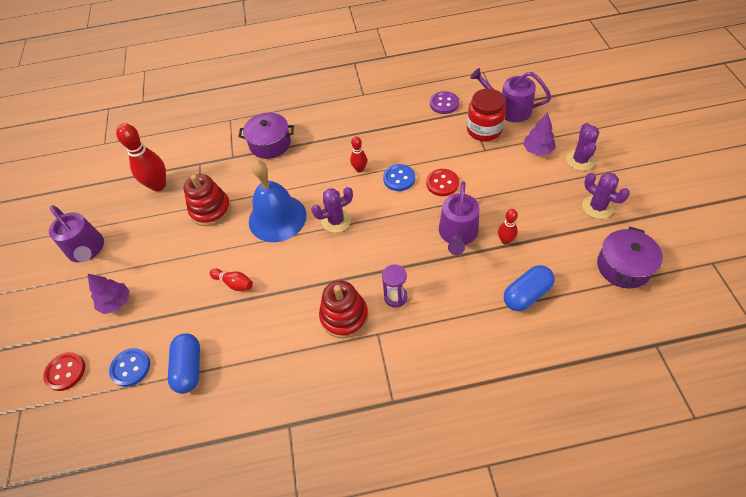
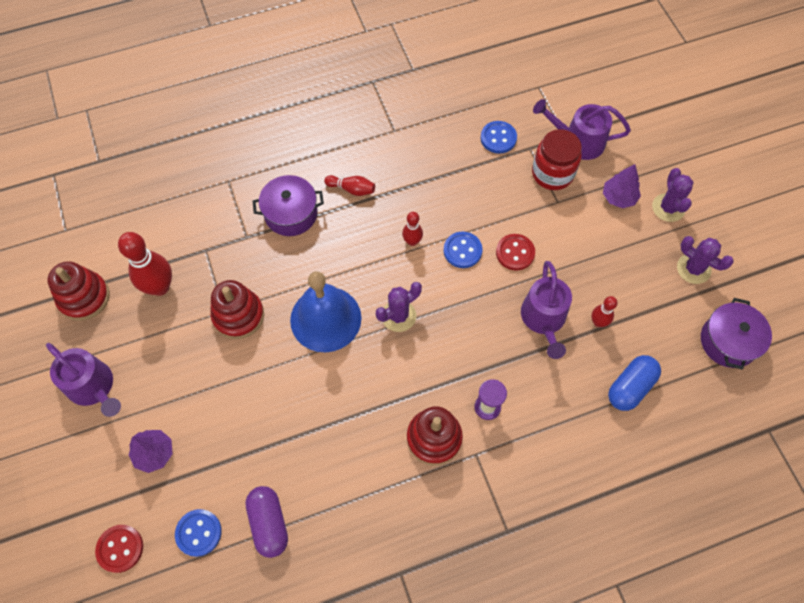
camera: 15 degrees left, 10 degrees up
(101, 188) = (84, 297): none -> red stacking toy
(189, 368) = (269, 523): blue capsule -> purple capsule
(234, 283) = (294, 412): red bowling pin -> red bowling pin (352, 189)
(444, 104) = (498, 138): purple button -> blue button

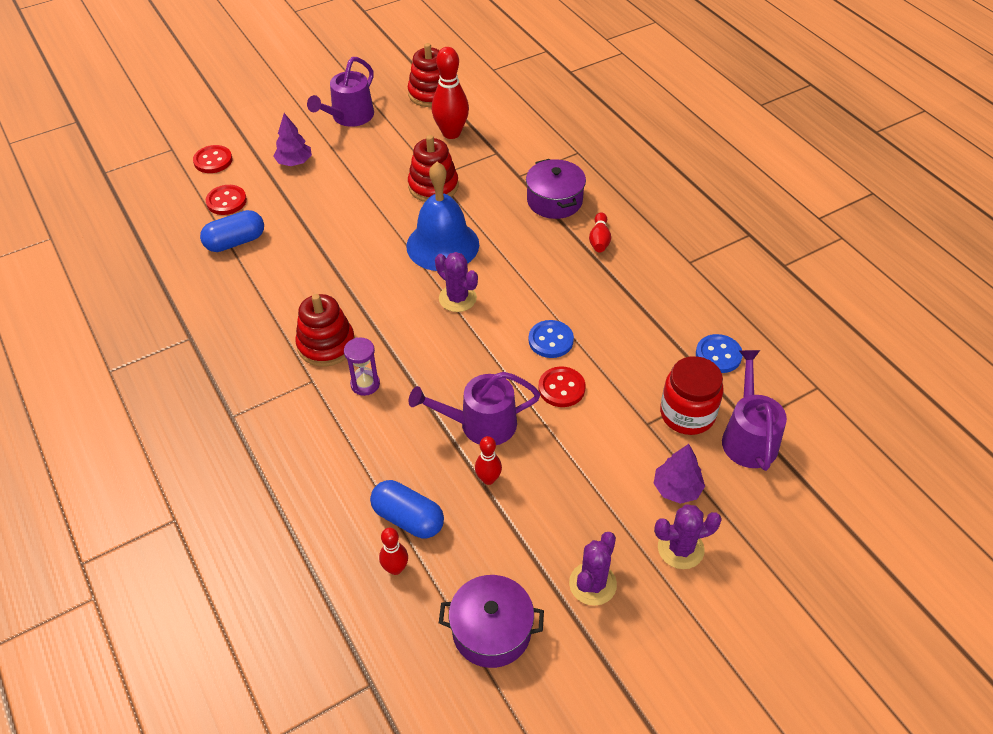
camera: 80 degrees right, 15 degrees down
(199, 533) = (226, 201): blue button -> red button
(269, 523) = (235, 242): purple capsule -> blue capsule
(412, 241) = (550, 296): red bowling pin -> red bowling pin (395, 568)

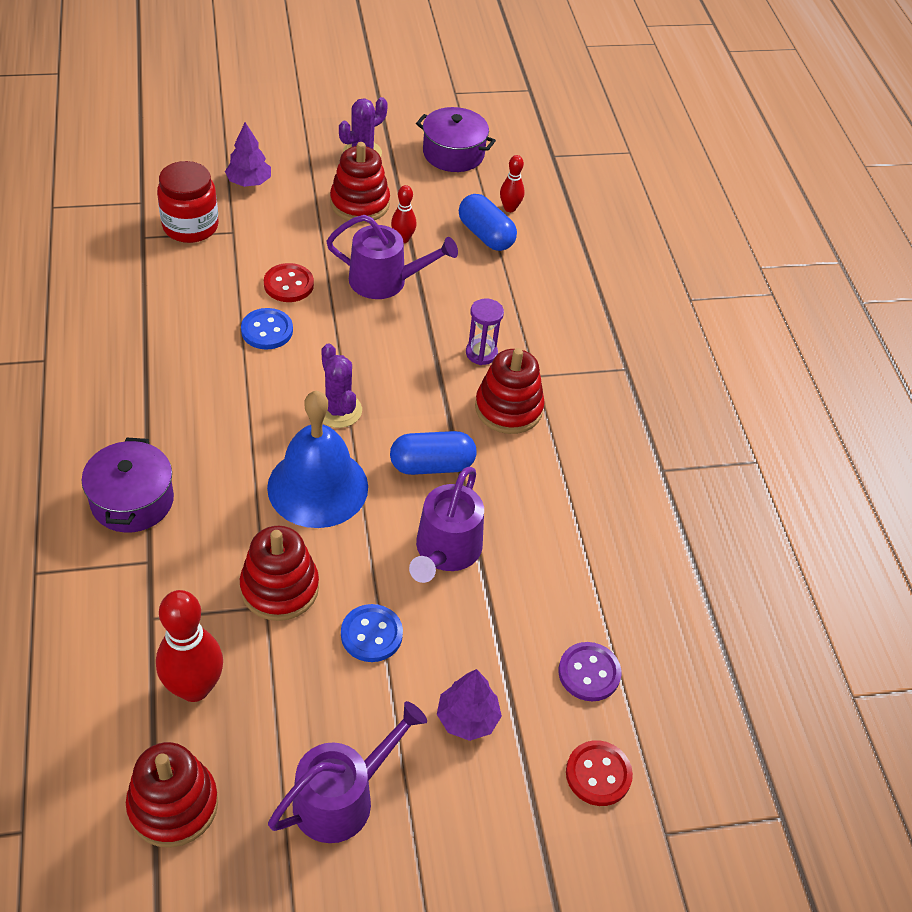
camera: 165 degrees left, 0 degrees up
(226, 201) = (589, 673): red button -> purple button
(235, 242) = (587, 591): blue capsule -> blue capsule (432, 465)
(554, 507) = (360, 203): none -> red stacking toy
(599, 240) = (122, 424): red bowling pin -> none
(680, 548) = (279, 149): purple cactus -> none
(718, 355) = (113, 261): blue button -> blue button (371, 634)
(748, 437) = (154, 194): purple watering can -> purple watering can (445, 551)

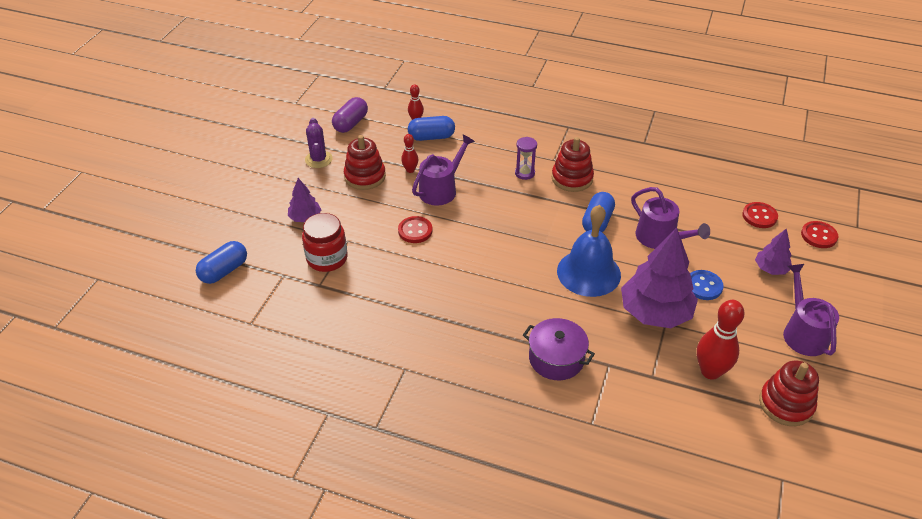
camera: 55 degrees left, 5 degrees down
(121, 155) = (224, 271): none -> blue capsule
(267, 330) = (449, 253): blue button -> none
(279, 588) = (655, 313): red stacking toy -> purple tree
(338, 410) = (534, 244): purple cactus -> none
(453, 153) = (351, 123): purple pot -> purple capsule
(589, 673) = (759, 216): purple button -> red button

